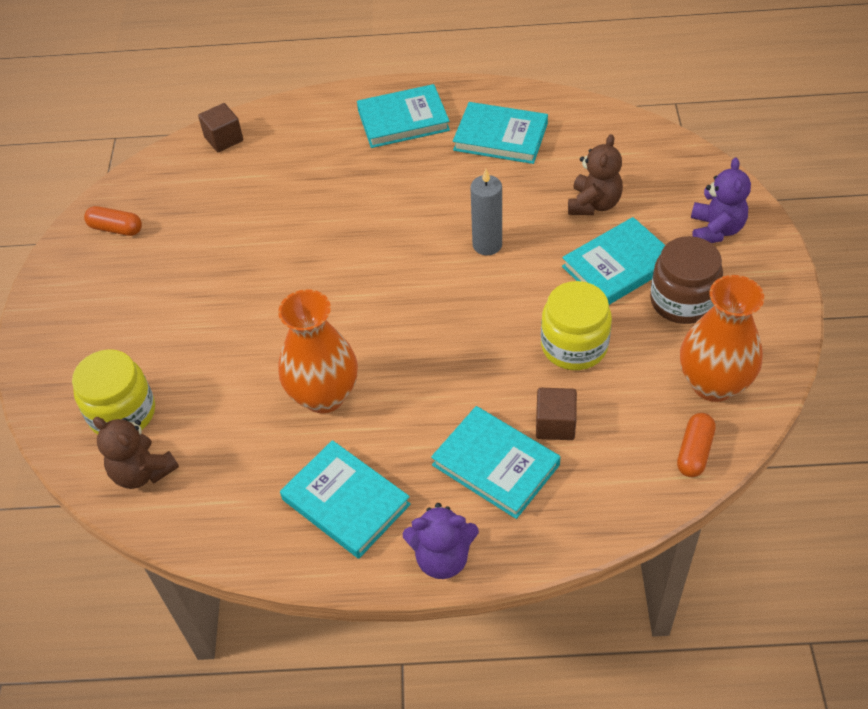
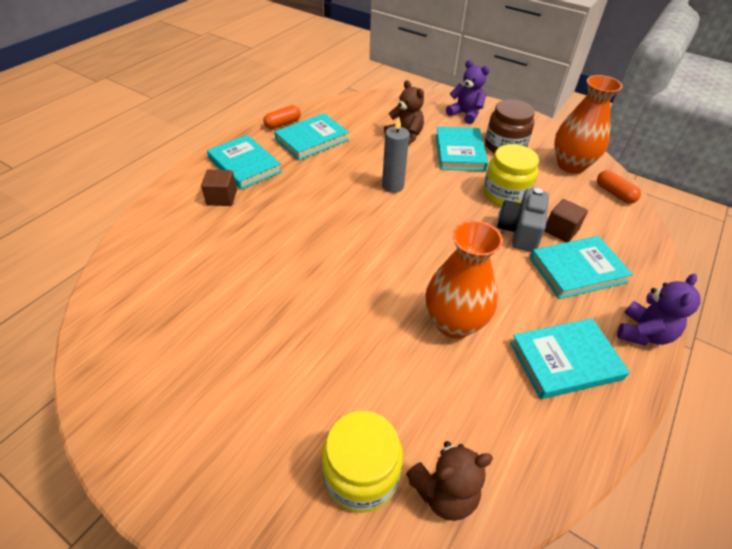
camera: 60 degrees left, 5 degrees down
(116, 228) = (134, 369): orange capsule -> orange capsule (283, 124)
(224, 139) = (133, 251): brown cube -> brown cube (222, 198)
(403, 120) = (244, 165): turquoise book -> turquoise book turned 60 degrees counterclockwise
(515, 388) = (519, 231): none -> grey camera

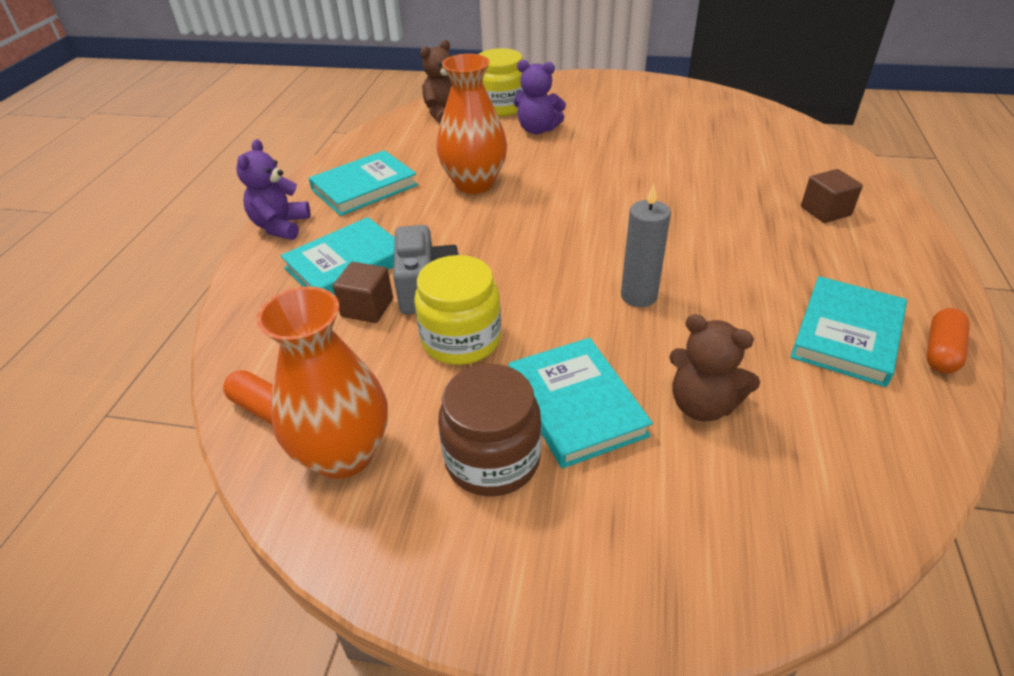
camera: 160 degrees right, 5 degrees down
(244, 165) = (869, 257): turquoise book -> none
(465, 114) = (627, 546): purple teddy bear -> purple teddy bear (537, 129)

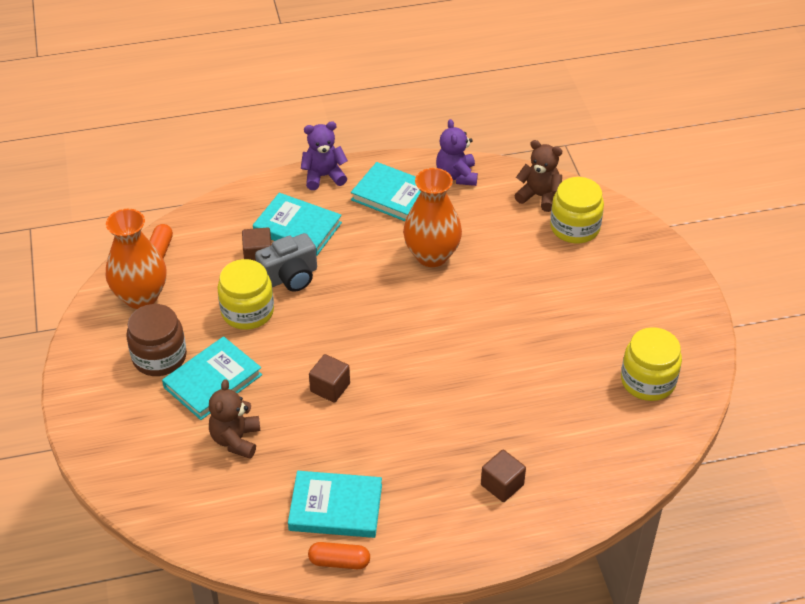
camera: 65 degrees right, 5 degrees up
(537, 129) = (545, 265): purple teddy bear -> purple teddy bear (456, 176)
(639, 296) = (330, 387): grey candle -> brown cube
(711, 115) = (648, 381): none -> yellow jar

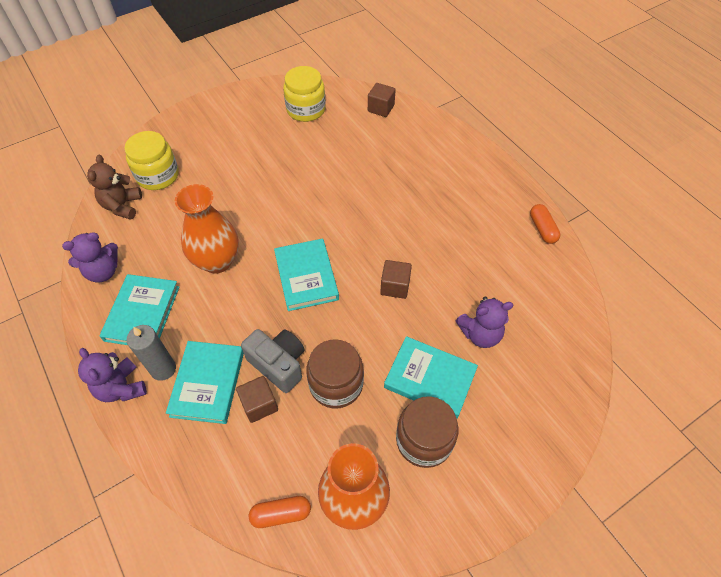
camera: 110 degrees left, 10 degrees up
(236, 440) = (480, 334): brown teddy bear -> purple teddy bear
(247, 311) = (336, 384): yellow jar -> brown jar
(328, 203) = (163, 369): none -> grey candle
(335, 507) = (502, 245): turquoise book -> turquoise book (306, 277)
(502, 485) = (430, 161): brown cube -> brown cube (381, 108)

